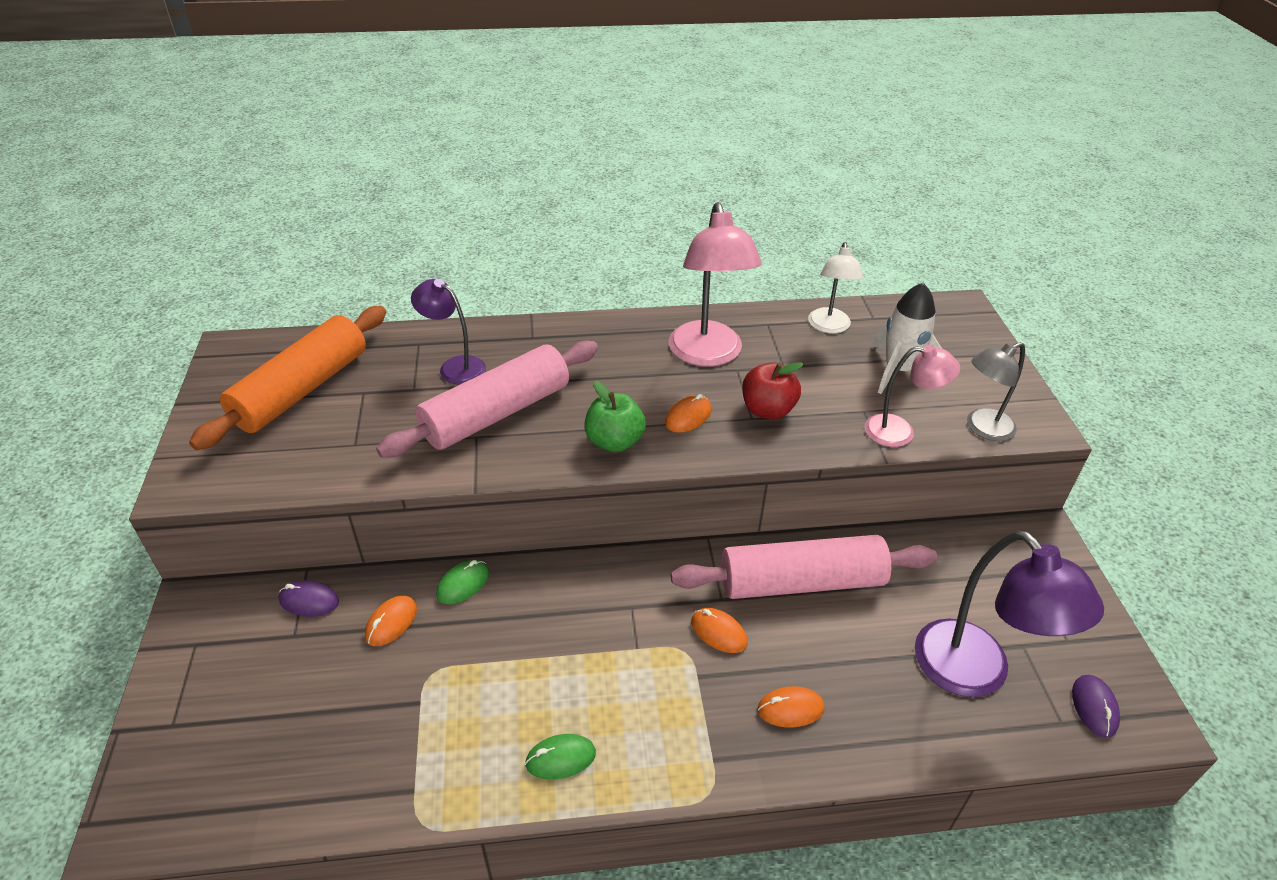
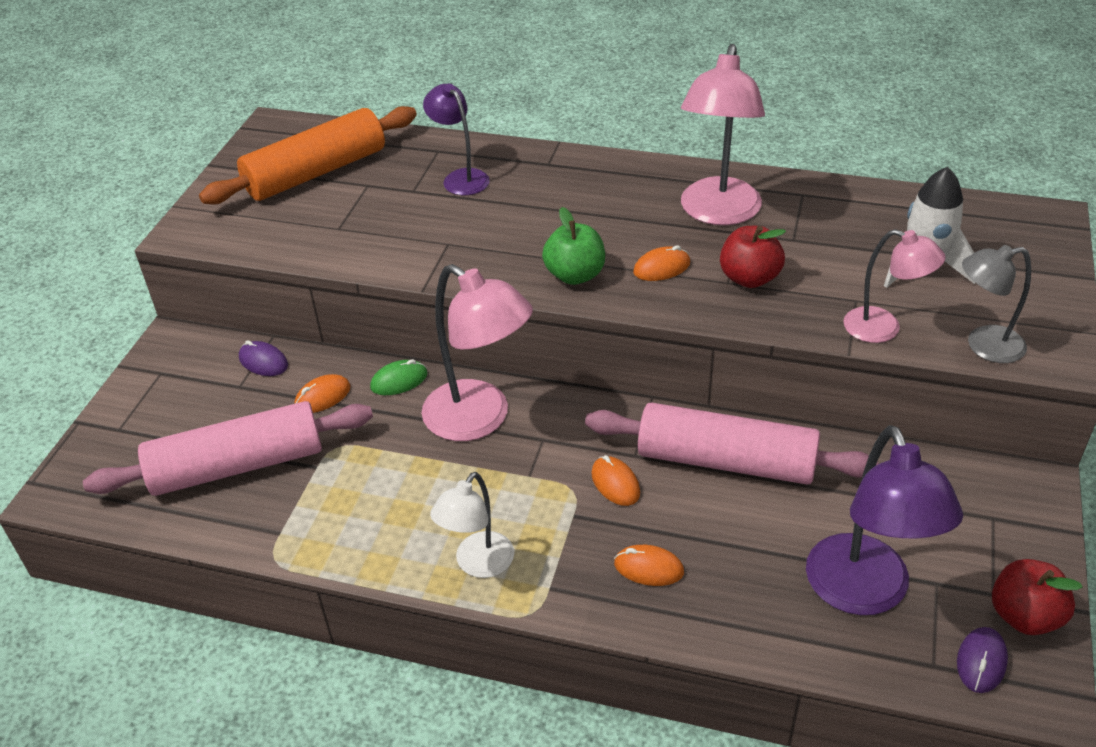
camera: 25 degrees right, 0 degrees up
(496, 413) = (477, 227): pink rolling pin -> pink rolling pin (237, 466)
(560, 758) = (413, 545): green mouse -> none
(562, 603) = (480, 419): none -> pink lamp
(829, 327) = (871, 209): white lamp -> white lamp (478, 564)
(1101, 654) = (1024, 616): none -> red apple

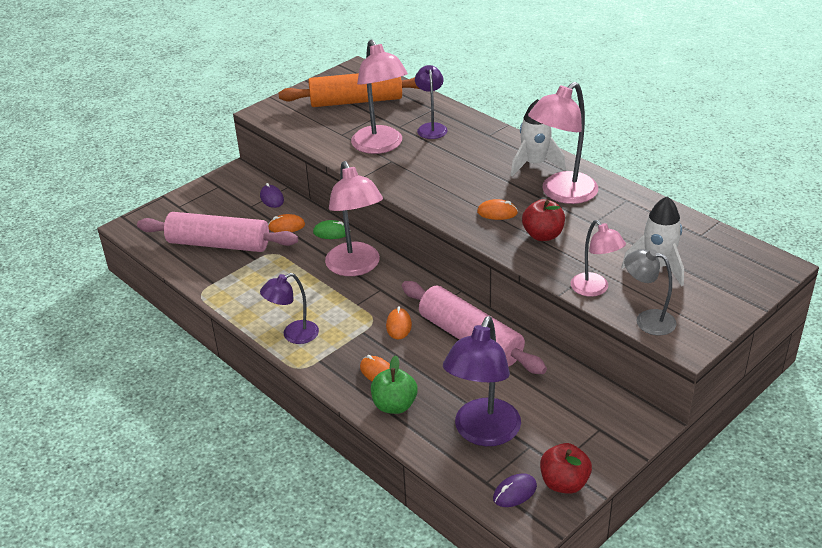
camera: 30 degrees right, 5 degrees down
(413, 227) = (381, 146): none -> pink lamp
(478, 564) = (293, 335): white lamp -> purple lamp
(575, 275) = (444, 200): green apple -> green apple (394, 405)
(645, 185) = (534, 164): none -> white rocket

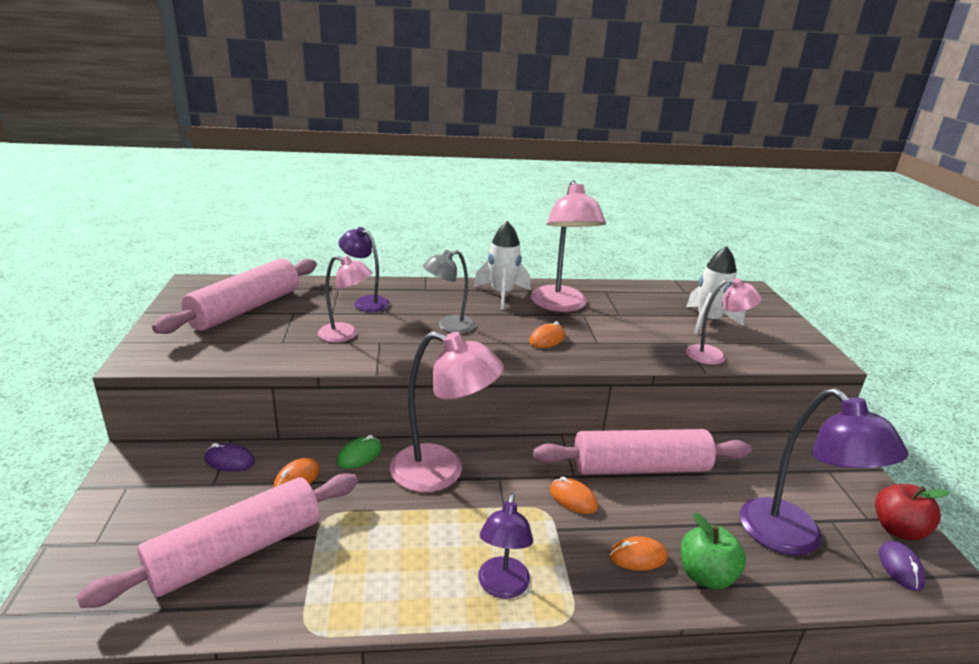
camera: 55 degrees left, 10 degrees down
(356, 101) = (245, 309): orange rolling pin -> pink rolling pin
(381, 146) = (345, 335): pink lamp -> pink lamp, size x0.60
(543, 235) = (609, 338): red apple -> none
(647, 320) = (778, 357): grey lamp -> grey lamp (449, 326)

